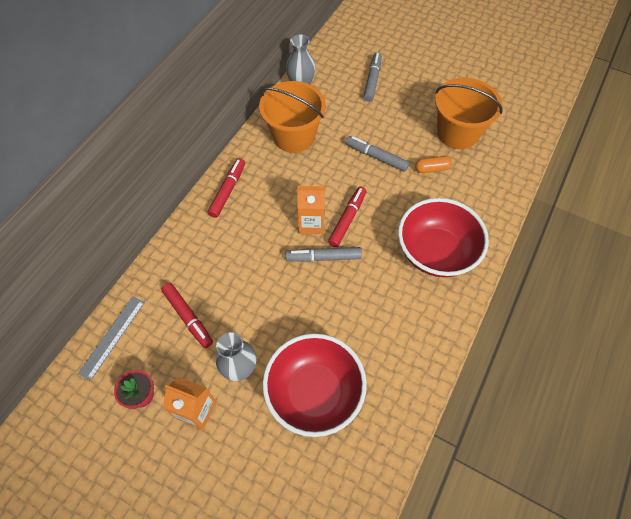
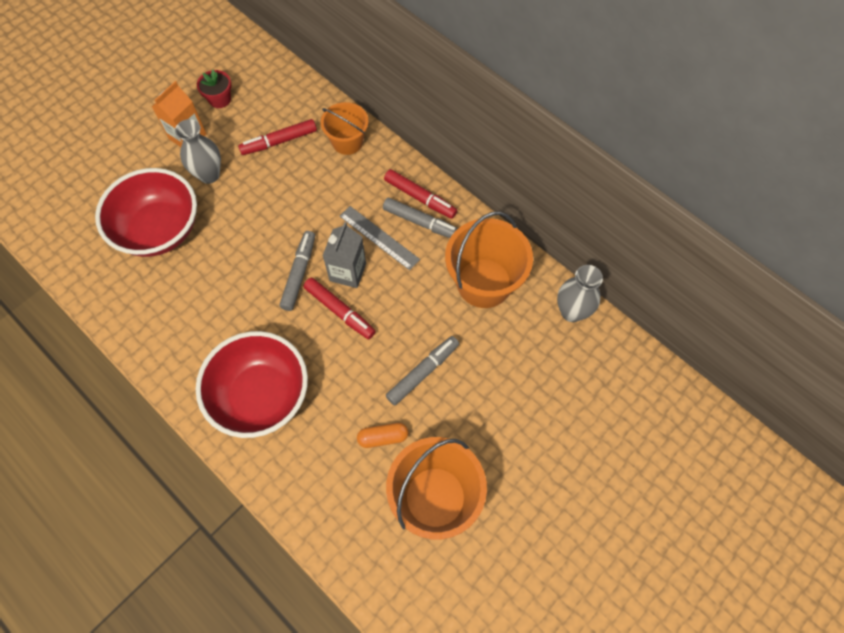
camera: 105 degrees right, 5 degrees up
(112, 336) = (284, 83): grey ruler -> grey ruler (379, 237)
(179, 258) = (347, 142): none -> orange bucket
(311, 223) = (348, 272): orange carton -> grey carton
(372, 80) = (565, 410): grey marker -> grey marker (421, 223)
(432, 169) = (383, 437): orange capsule -> orange capsule turned 75 degrees clockwise

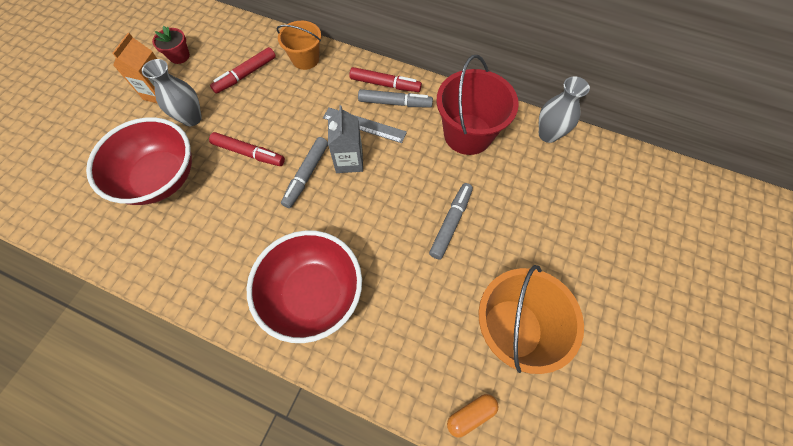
camera: 20 degrees left, 0 degrees up
(299, 273) = (306, 175): grey marker -> grey marker turned 150 degrees counterclockwise
(340, 311) = (356, 195): red marker -> red marker (249, 153)
(383, 437) = (441, 291): orange capsule -> orange capsule (470, 414)
(484, 283) = (468, 134): orange bucket -> red bucket

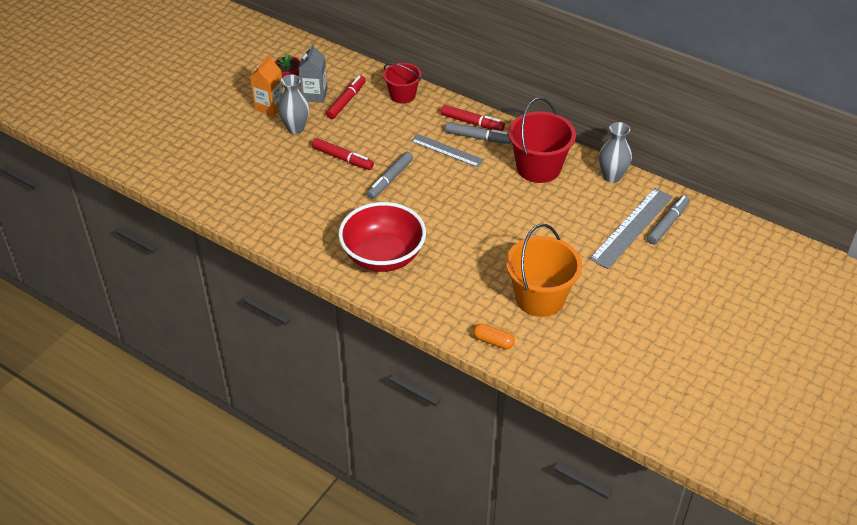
camera: 10 degrees right, 20 degrees down
(160, 178) = (266, 166): red bowl -> none
(245, 75) = (346, 101): red marker -> red marker turned 150 degrees clockwise
(305, 59) = (402, 95): orange bucket -> red bucket
(349, 161) = (428, 174): grey carton -> grey carton (314, 95)
(451, 223) = (507, 226): grey marker -> grey marker (667, 224)
(470, 414) = (493, 341): orange capsule -> orange capsule turned 45 degrees clockwise
(588, 202) = (632, 227): none -> grey ruler

